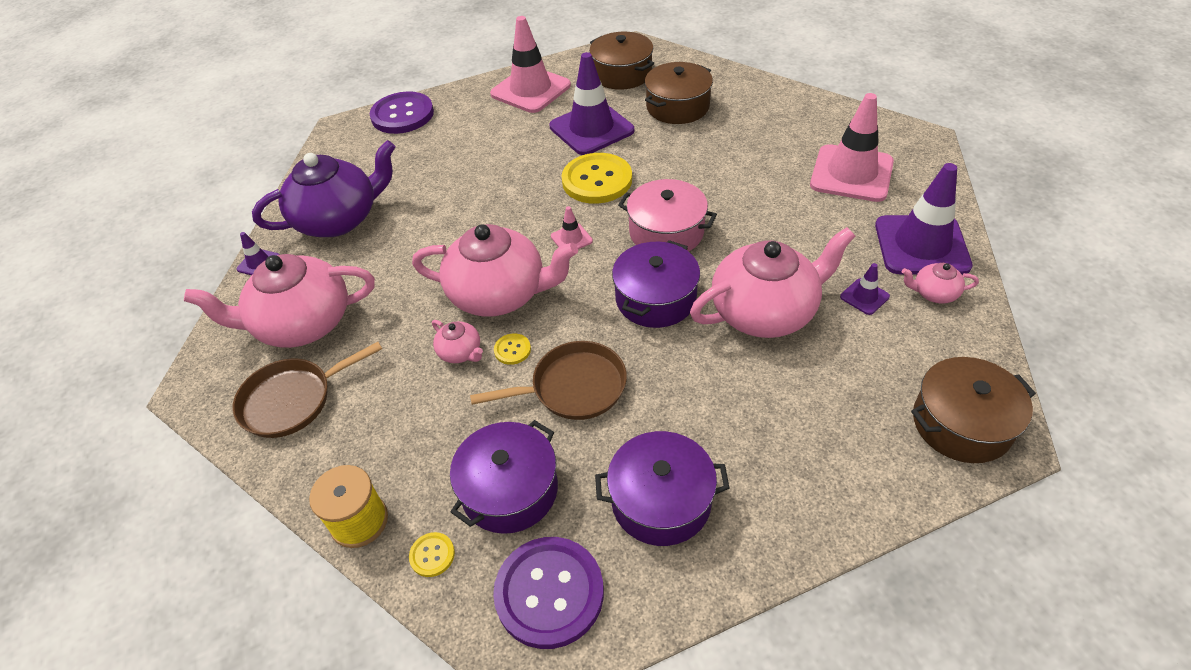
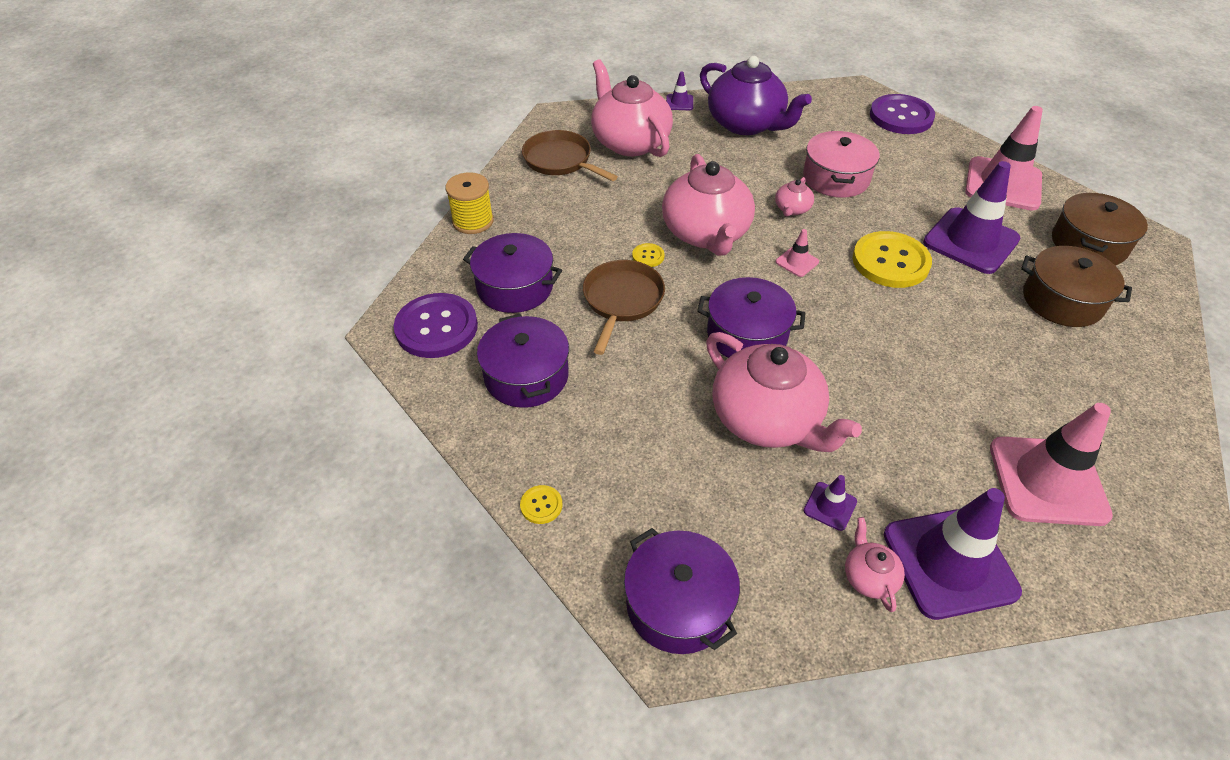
camera: 70 degrees right, 0 degrees up
(432, 555) = (454, 262): yellow button -> yellow button (541, 505)
(460, 352) = (634, 228): pink teapot -> pink teapot (792, 209)
(573, 387) = (622, 301): brown pan -> brown pan turned 135 degrees counterclockwise
(666, 232) = (843, 326): pink pot -> pink pot (835, 178)
(961, 424) = (678, 604): brown pot -> purple pot

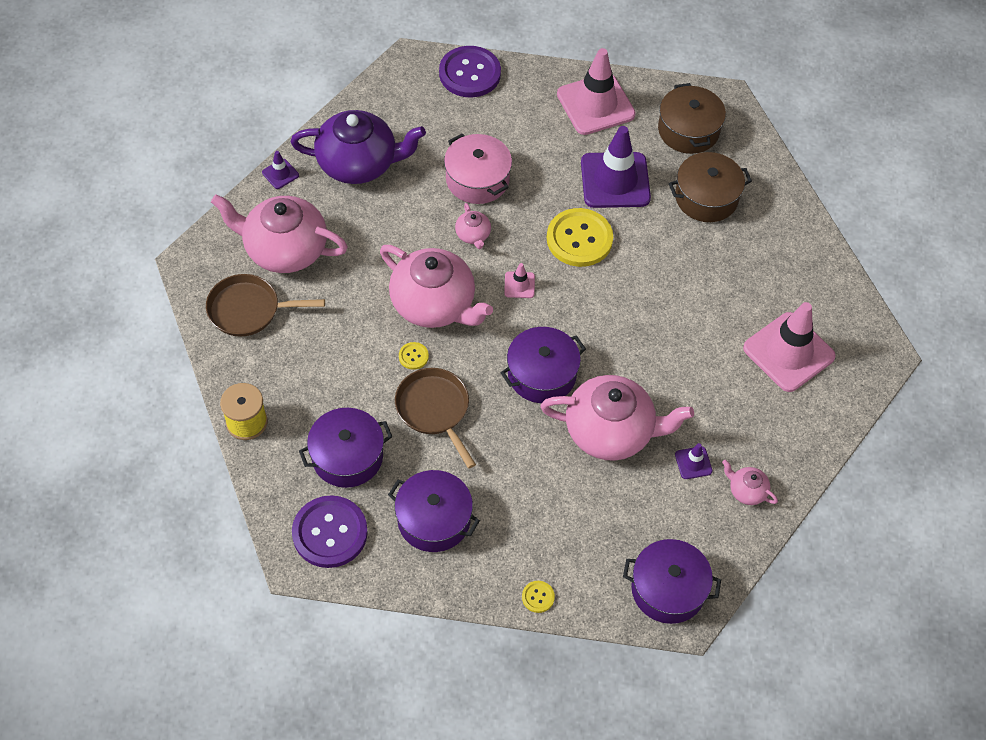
camera: 45 degrees left, 10 degrees up
(949, 562) = (778, 448): purple traffic cone -> none

